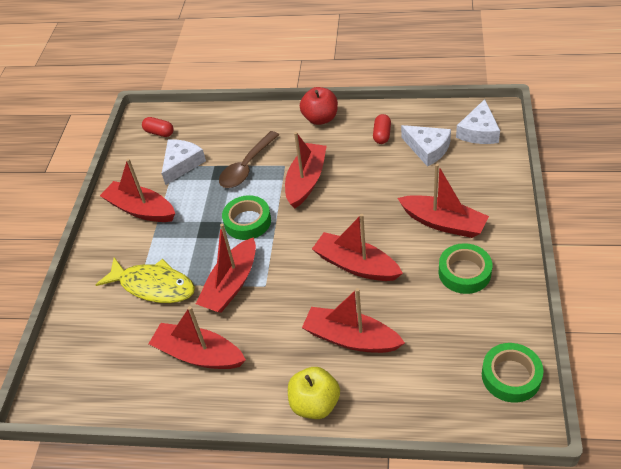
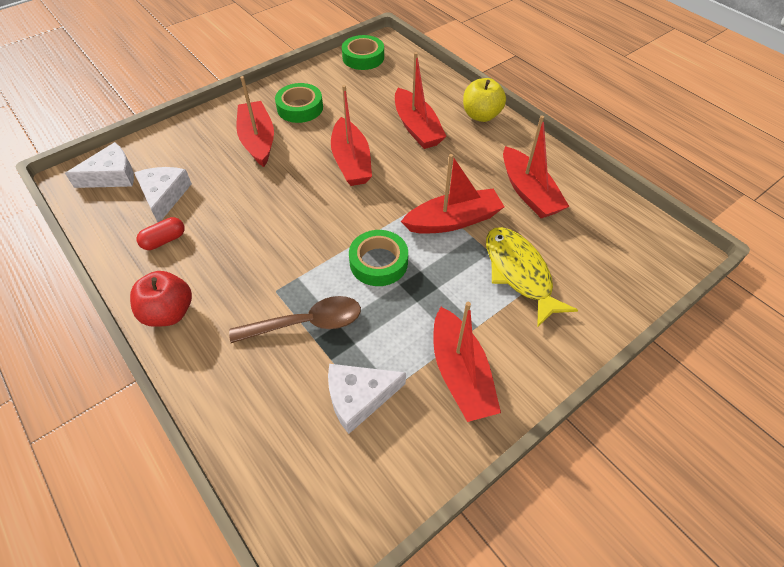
camera: 140 degrees left, 5 degrees up
(159, 133) = (328, 489): red capsule -> none
(306, 181) = (284, 256): red boat -> none

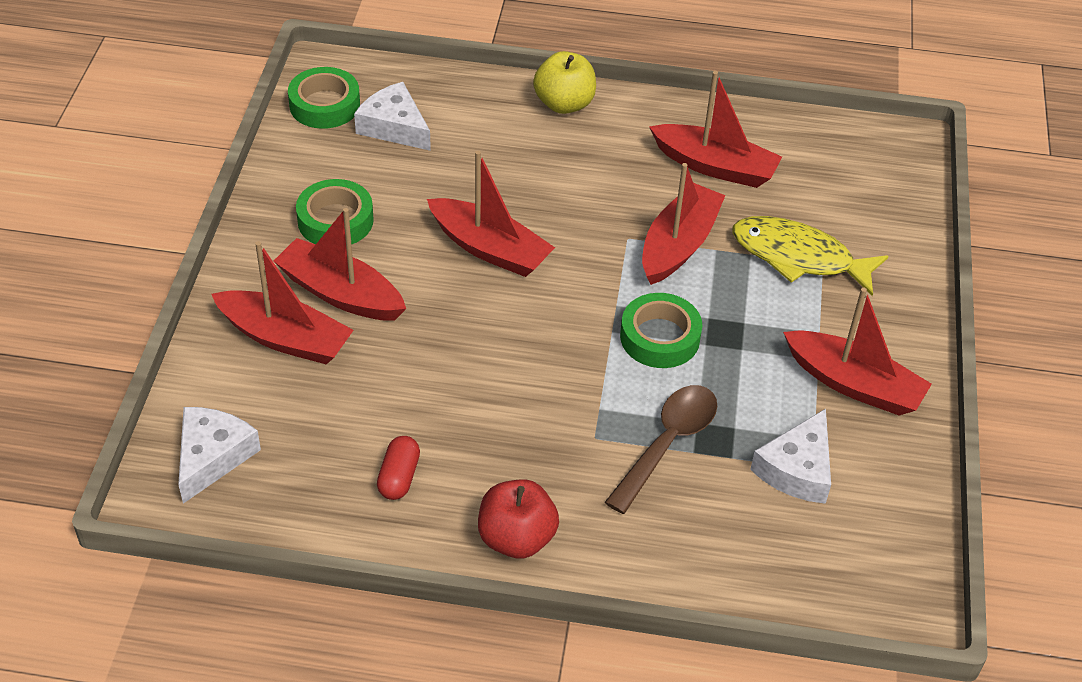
camera: 45 degrees left, 5 degrees down
(164, 196) = (321, 432): white cheese -> white cheese (394, 127)
(417, 128) = (511, 162): red boat -> red boat (285, 338)

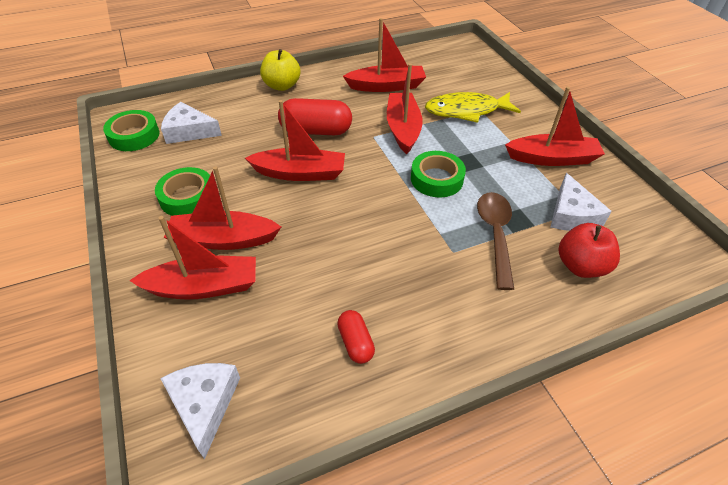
camera: 30 degrees left, 0 degrees up
(516, 538) = (465, 342): red apple -> red apple (580, 266)
(557, 196) = (316, 131): none -> red capsule

